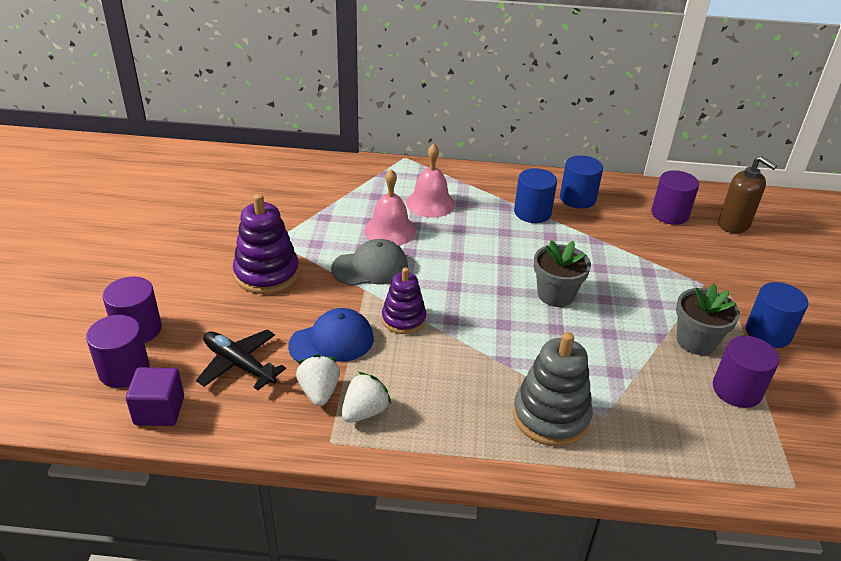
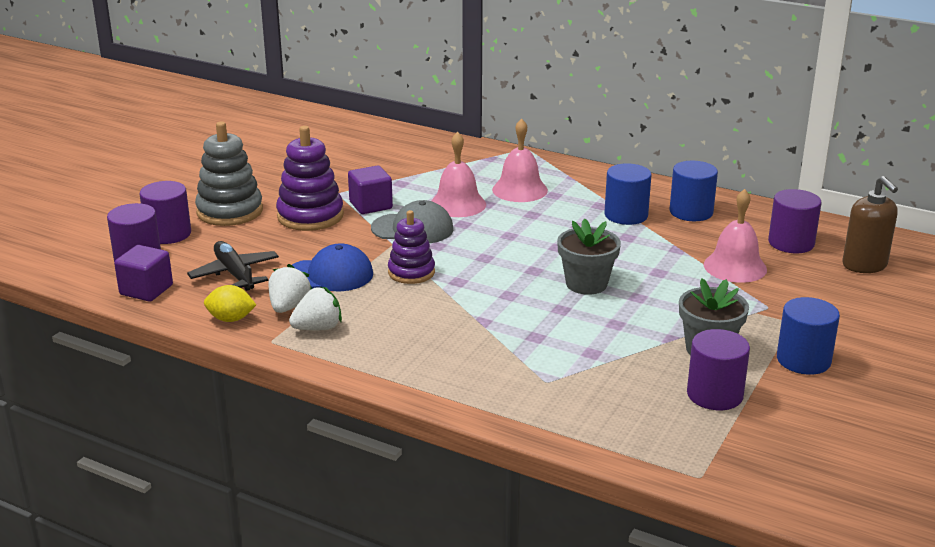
camera: 25 degrees right, 10 degrees down
(272, 425) = (231, 319): none -> yellow lemon
(314, 248) = (370, 205): none -> purple cube
(550, 416) = (492, 369): grey stacking toy -> grey stacking toy (230, 211)
(650, 248) = (735, 267): none -> pink bell

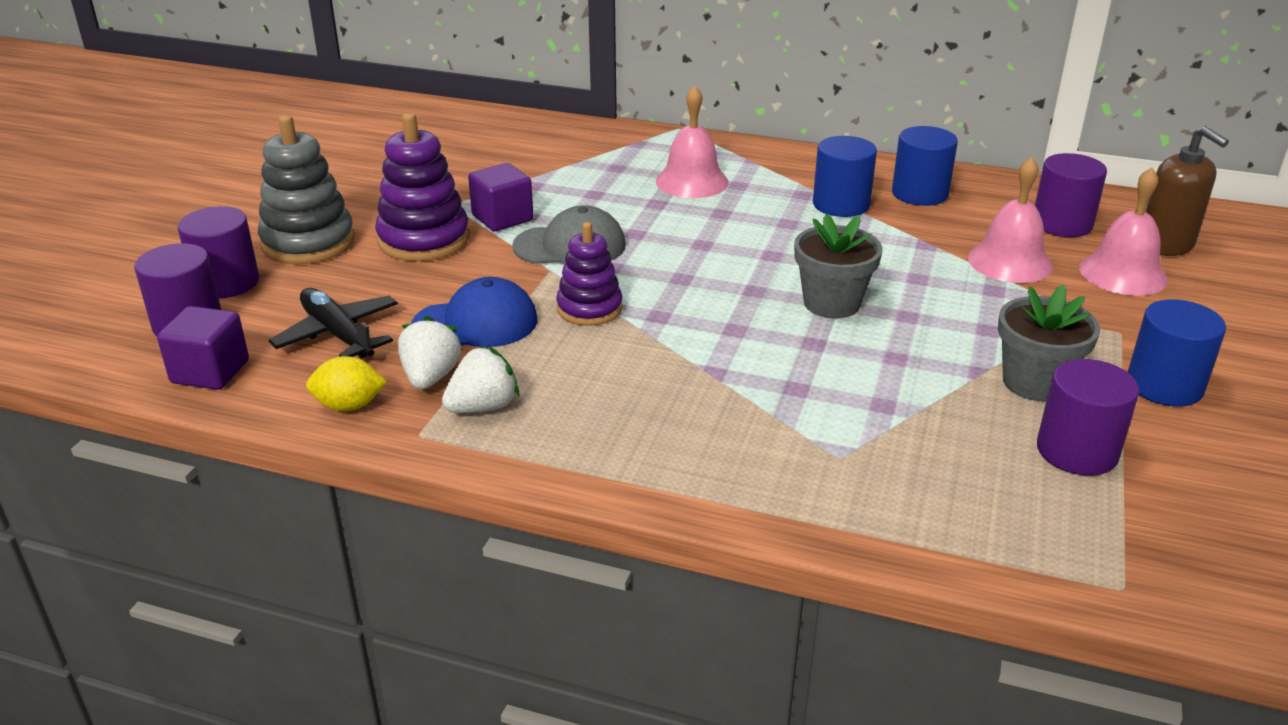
camera: 10 degrees left, 5 degrees up
(457, 204) = (618, 207): pink bell -> pink bell (1123, 273)

